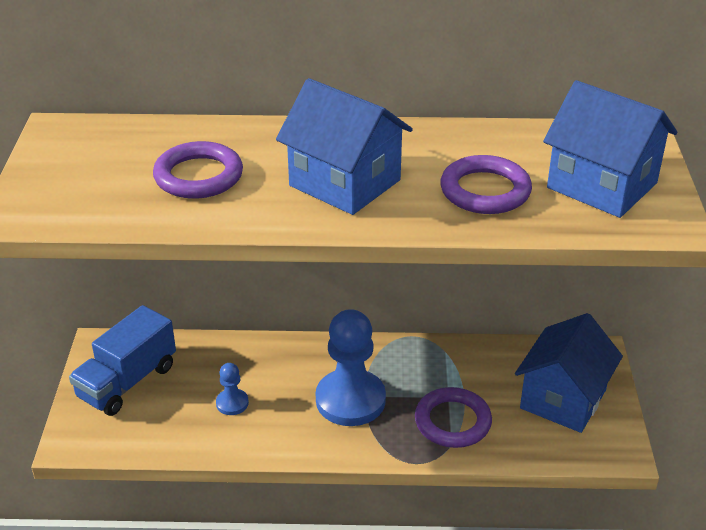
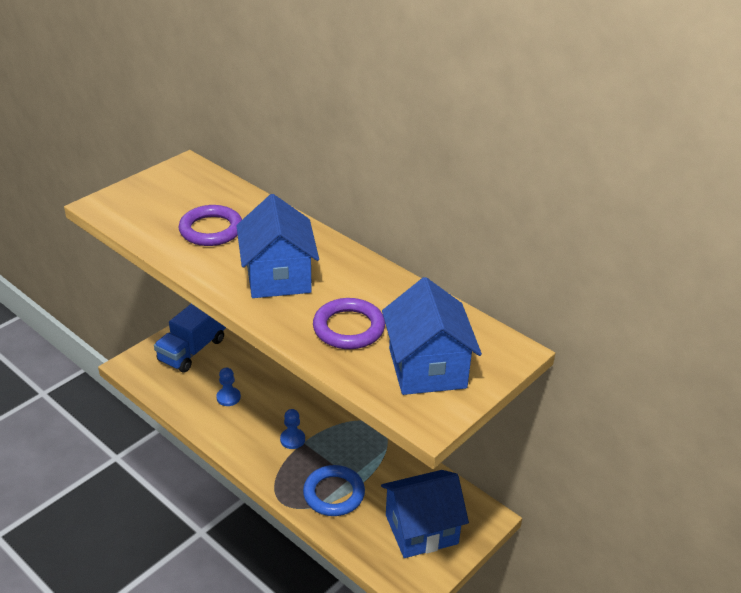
camera: 40 degrees right, 0 degrees up
(127, 382) = (192, 350): blue truck -> blue truck turned 45 degrees counterclockwise
(350, 400) = (292, 439): blue pawn -> blue pawn, size x0.46
(452, 421) = (334, 493): purple ring -> blue ring

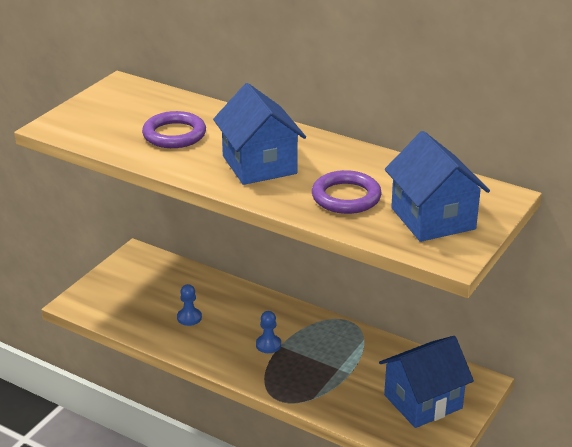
camera: 10 degrees left, 5 degrees down
(192, 350) = (135, 281): blue truck -> none
(334, 493) = (327, 385): blue ring -> none

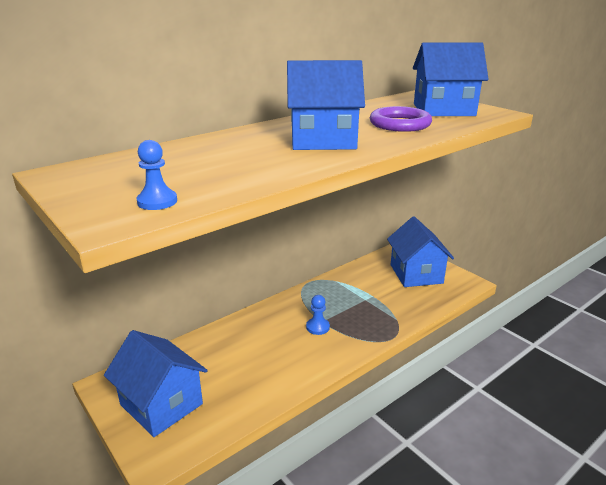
camera: 70 degrees left, 5 degrees down
(126, 287) = (161, 404): none -> blue house
(174, 134) = (223, 162): purple ring -> none
(189, 317) = (249, 367): blue pawn -> blue pawn (157, 201)

